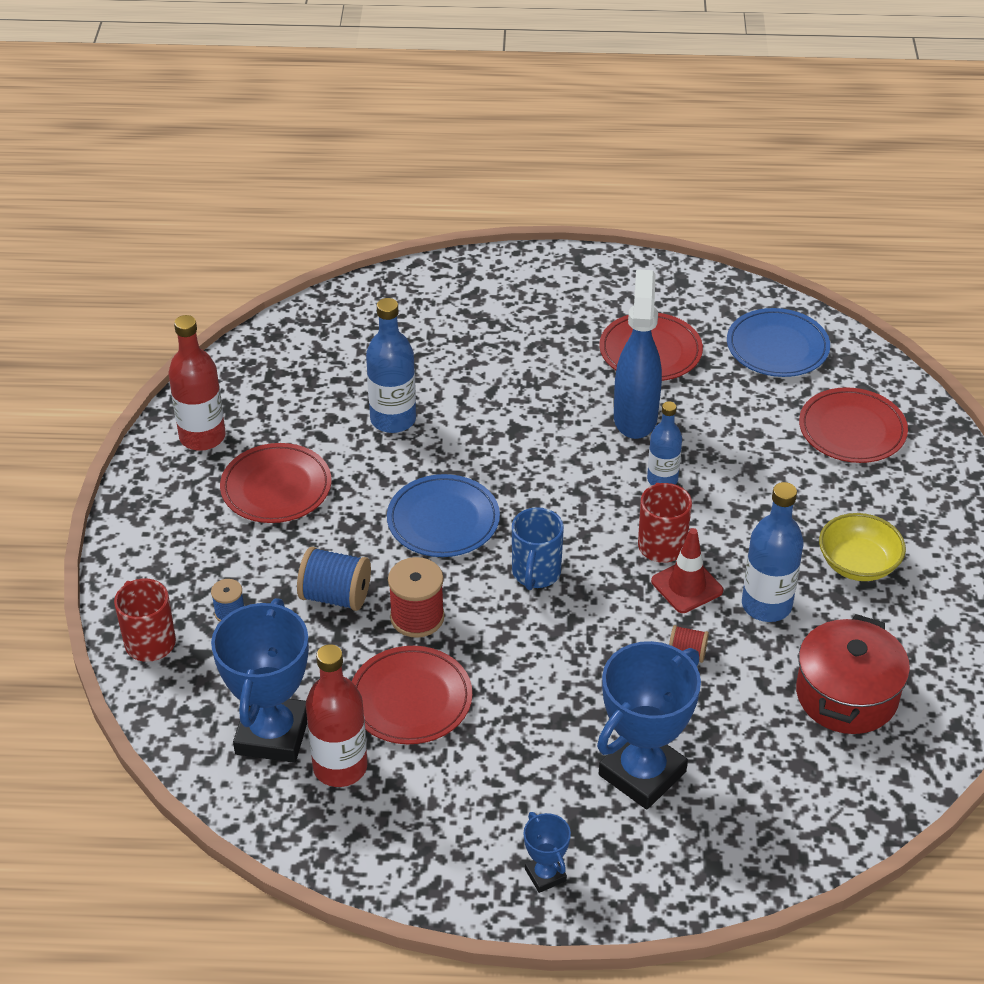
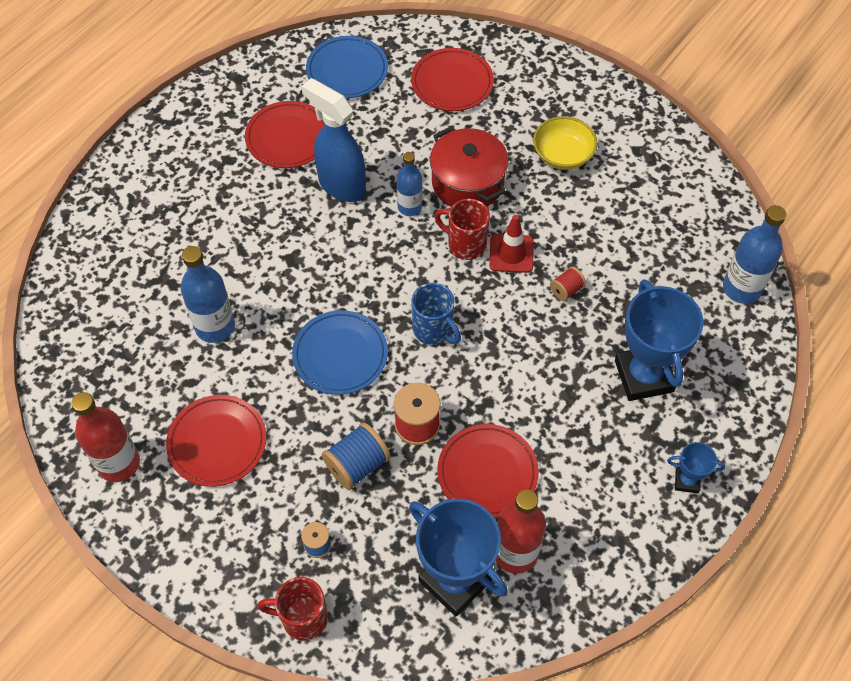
camera: 55 degrees left, 15 degrees up
(766, 605) = (559, 223): blue bottle -> blue bottle (742, 288)
(846, 695) = (658, 230): red pot -> red pot (467, 183)

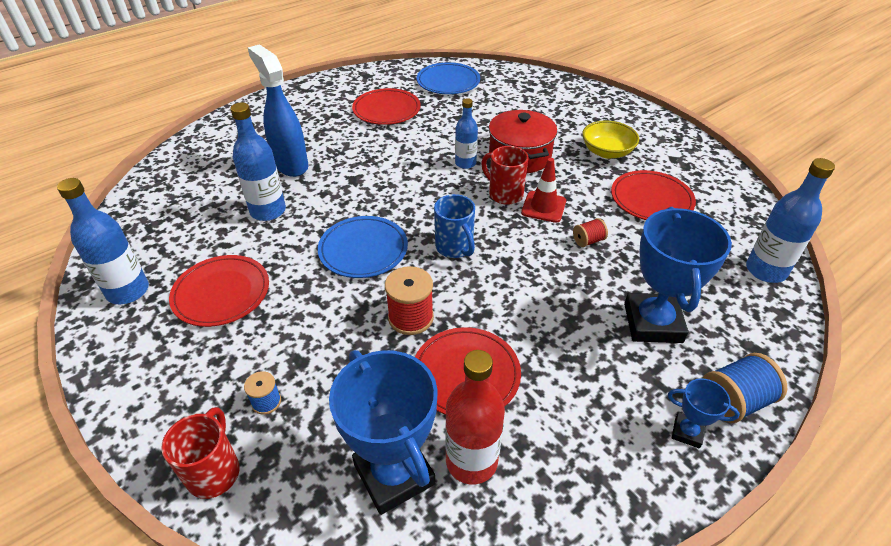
camera: 15 degrees right, 15 degrees down
(119, 463) = (128, 291): red bottle -> blue bottle
(302, 618) = (214, 471): red mug -> red mug turned 75 degrees clockwise
(341, 185) = (415, 142): blue spray bottle -> blue spray bottle (290, 164)
(357, 465) = (339, 339): blue spool -> blue spool (734, 401)
(452, 83) = (526, 99): red plate -> red plate (651, 199)

